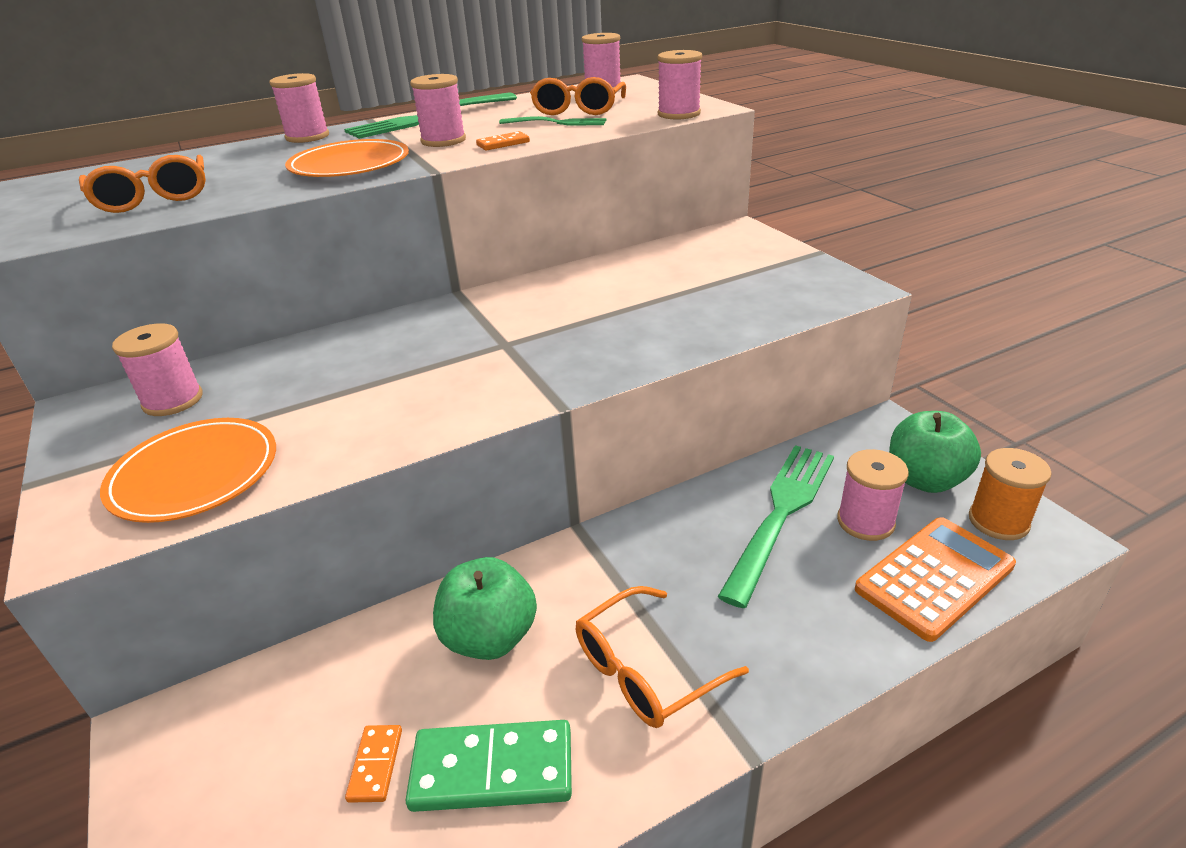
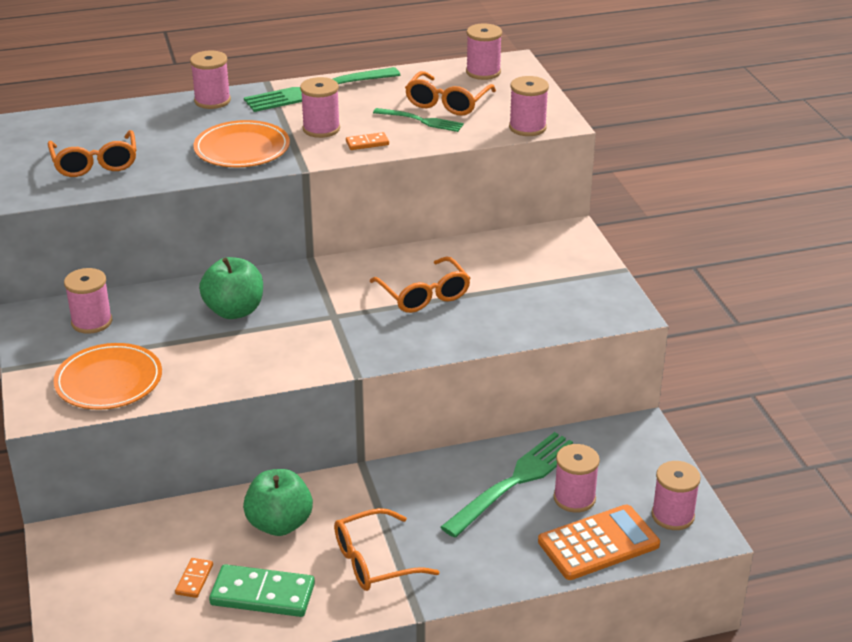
camera: 10 degrees right, 0 degrees up
(609, 307) = (424, 295): none -> orange glasses
(925, 479) = (640, 476): green apple -> green apple (234, 311)
(998, 521) = (672, 516): orange spool -> pink spool

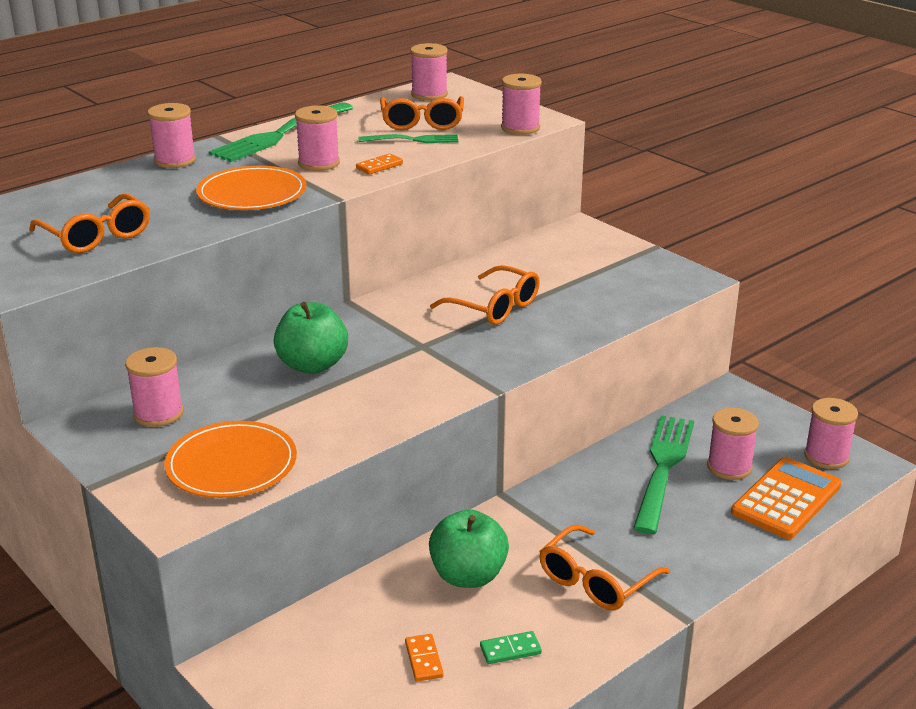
camera: 25 degrees left, 5 degrees down
(262, 594) = (510, 650): green domino -> green domino, size x0.50

